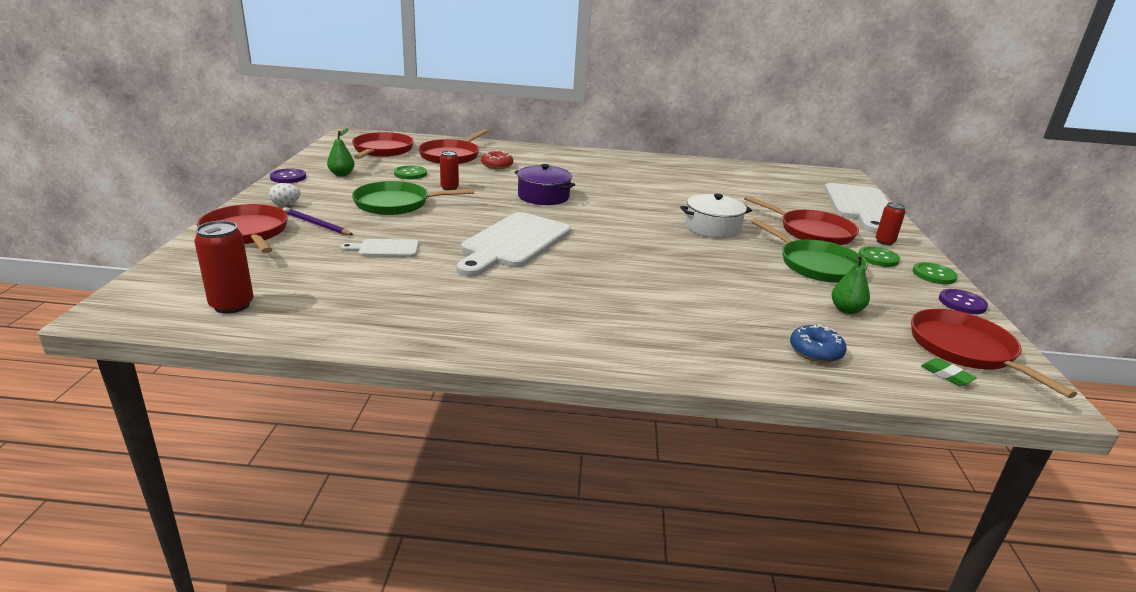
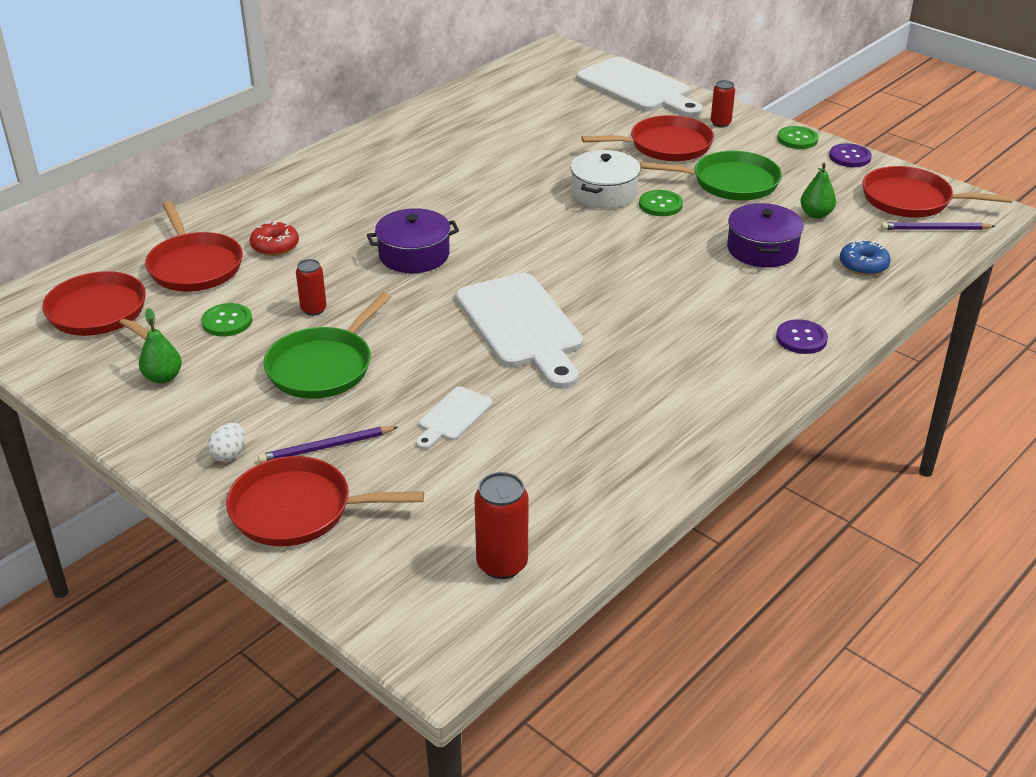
camera: 50 degrees left, 10 degrees up
(288, 177) = (120, 426): purple button -> purple button (801, 338)
(752, 300) = (762, 249): none -> purple pot
(878, 258) = (746, 145): green button -> green button (660, 205)
(946, 375) = (935, 229): green eraser -> purple pencil

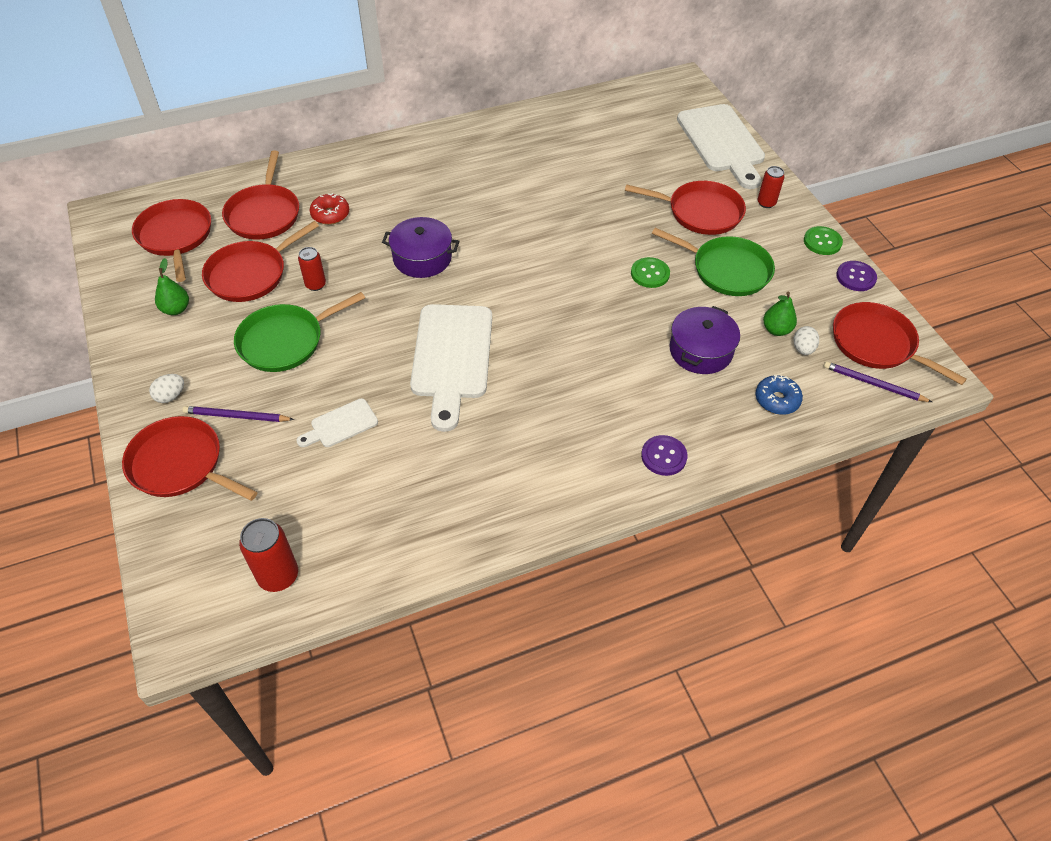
camera: 25 degrees right, 15 degrees up
(227, 321) = (250, 274): green button -> red pan
(604, 193) = (612, 245): white pot -> none
(852, 221) = (803, 349): none -> white egg

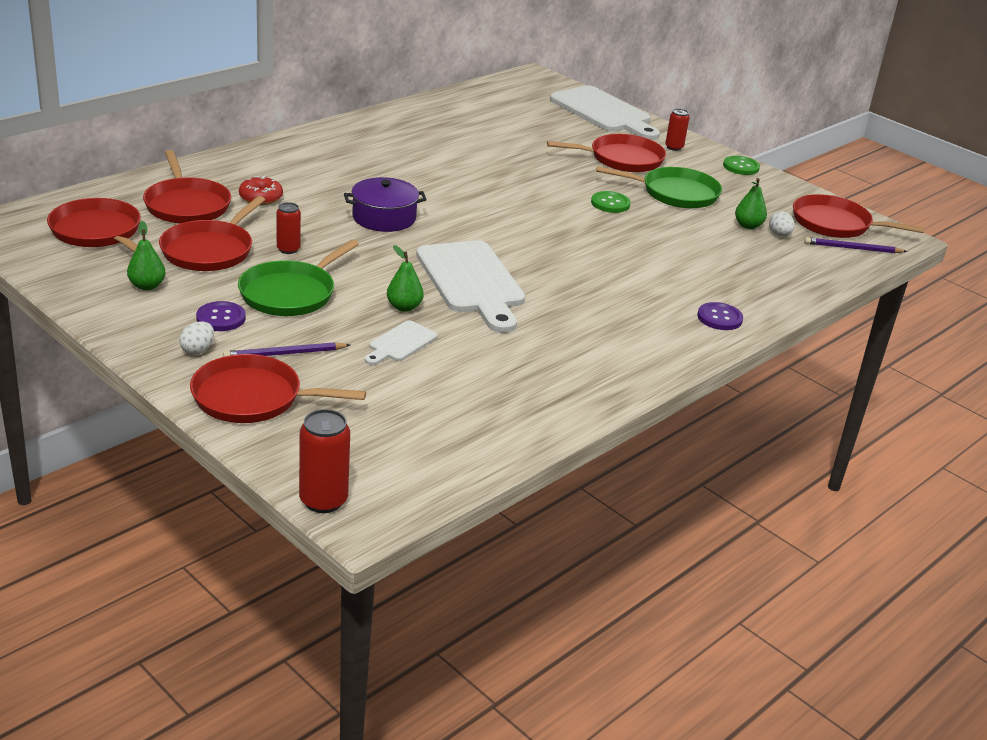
camera: 25 degrees left, 20 degrees down
(278, 576) = (427, 457): red can -> red can (323, 500)
(371, 379) = (404, 307): none -> green pear
(700, 350) = (695, 247): purple pot -> none
(777, 400) = (784, 269): blue donut -> none
(855, 277) = (785, 185): purple button -> purple button (221, 318)

